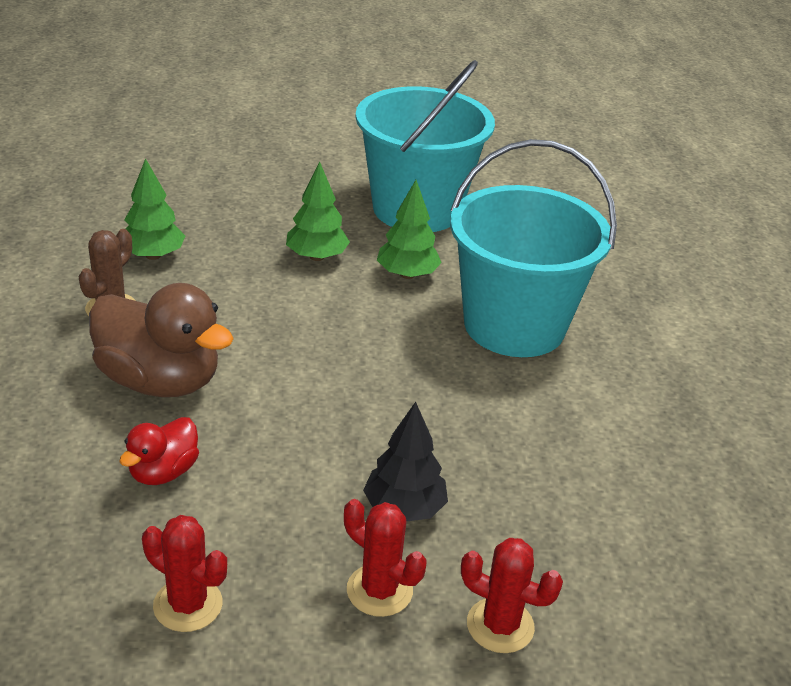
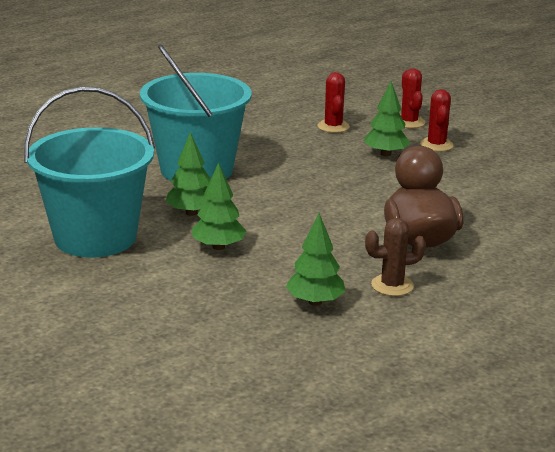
camera: 125 degrees left, 10 degrees down
(163, 472) = (470, 209): red duck -> none
(188, 605) = (516, 174): red cactus -> red cactus (333, 126)
(404, 508) = (385, 154): black tree -> green tree

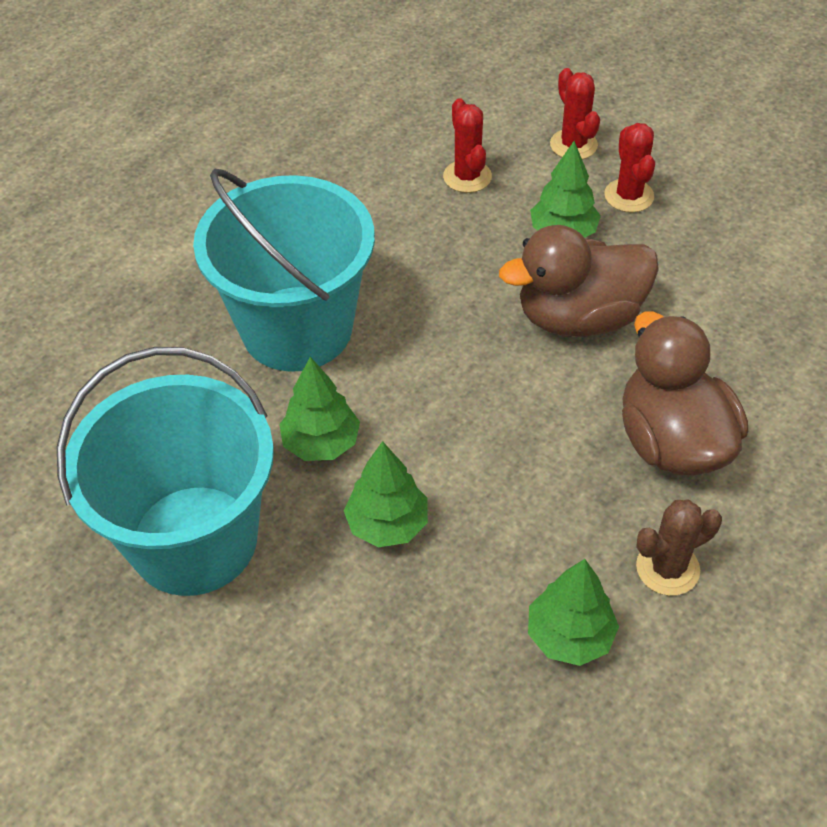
camera: 10 degrees left, 25 degrees up
(380, 186) = (579, 317): none -> brown duck

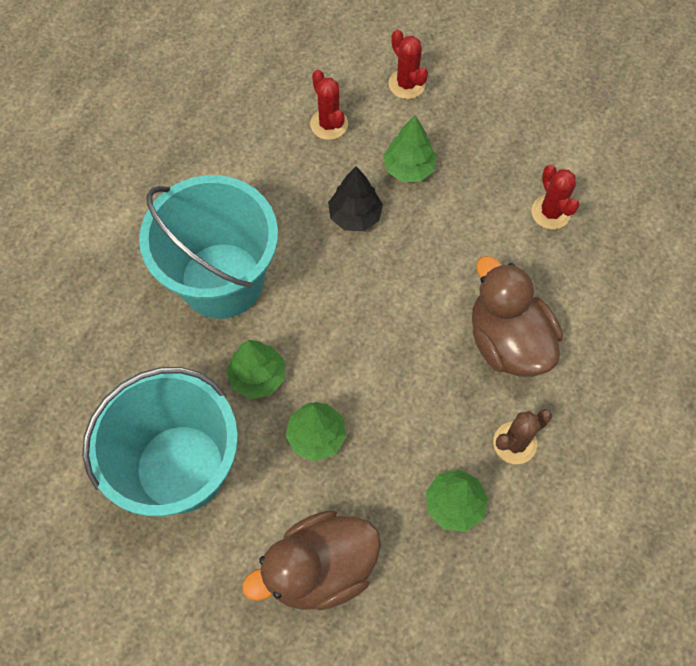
camera: 10 degrees left, 15 degrees up
(484, 276) = (355, 216): none -> black tree
(579, 317) = (430, 244): brown duck -> brown duck (320, 568)
(629, 196) = (454, 128): red cactus -> red cactus (550, 212)

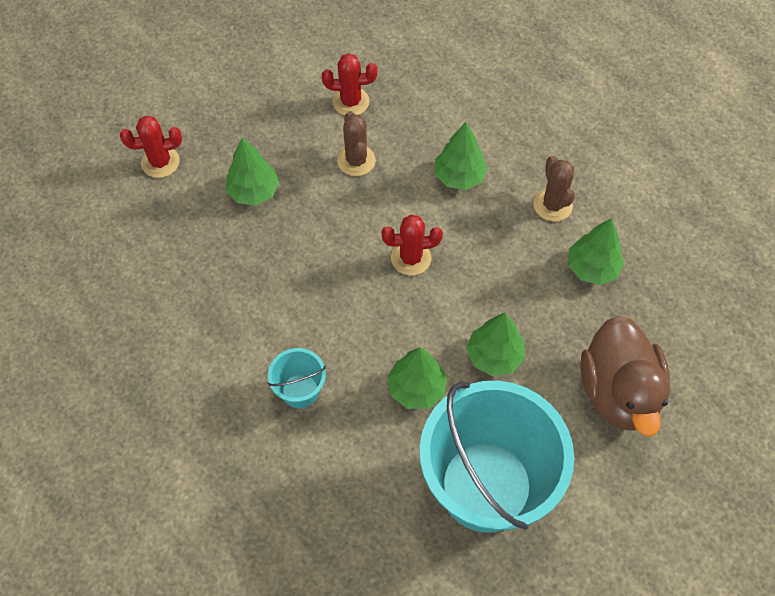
camera: 70 degrees left, 5 degrees down
(222, 280) = (300, 391): turquoise bucket -> turquoise bucket, size x0.42
(329, 124) = (170, 241): red cactus -> red cactus (411, 258)
(355, 216) = (283, 252): black tree -> none
(483, 241) = (356, 160): none -> brown cactus
(508, 341) = (459, 177): brown duck -> green tree

